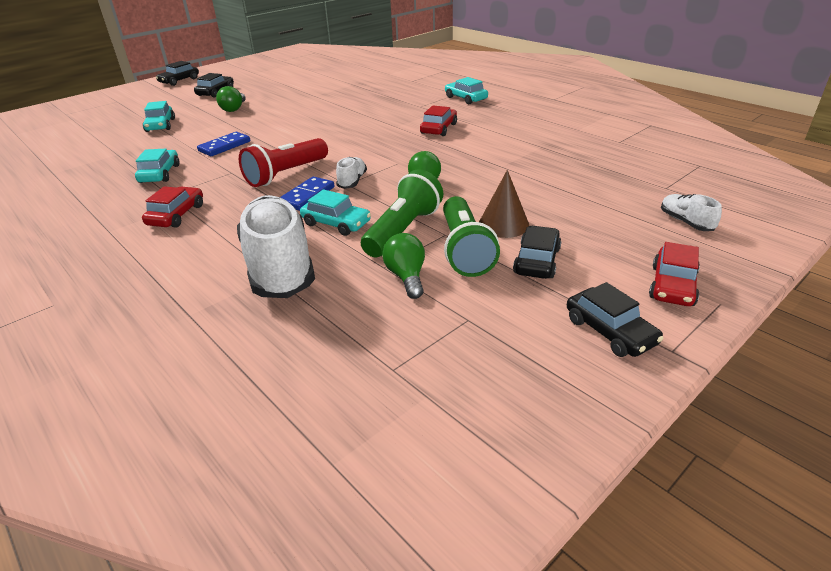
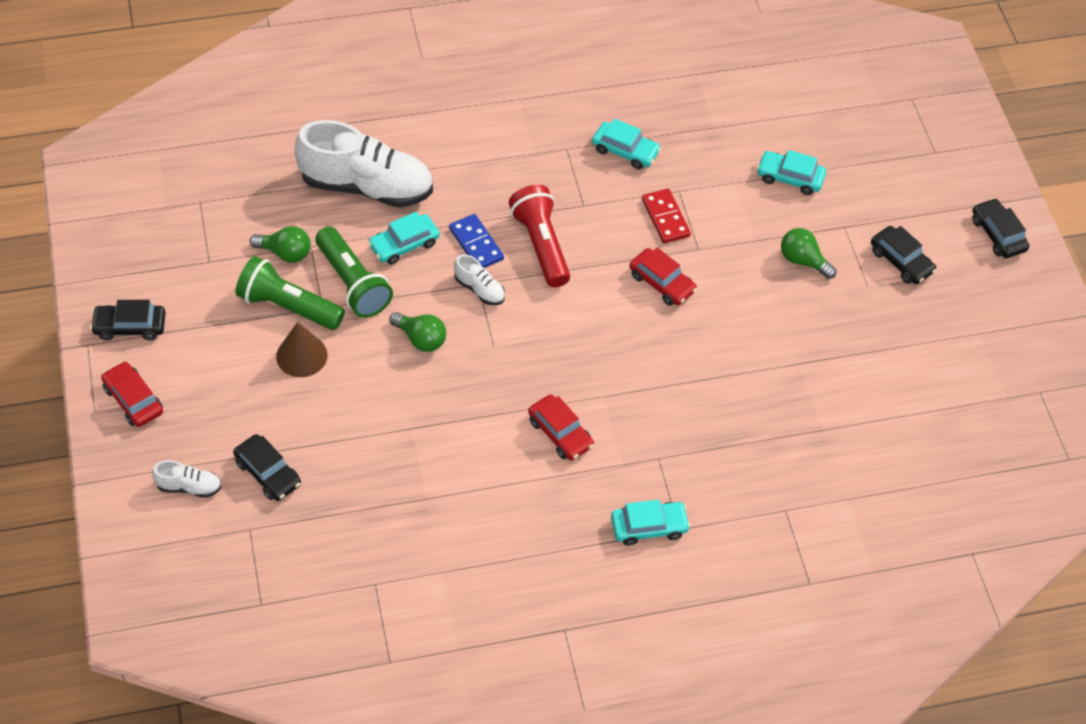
camera: 115 degrees right, 20 degrees up
(176, 215) = (514, 145): red car -> red car (662, 283)
(224, 146) = (665, 218): blue domino -> red domino
(537, 261) = (233, 342): black car -> black car (268, 473)

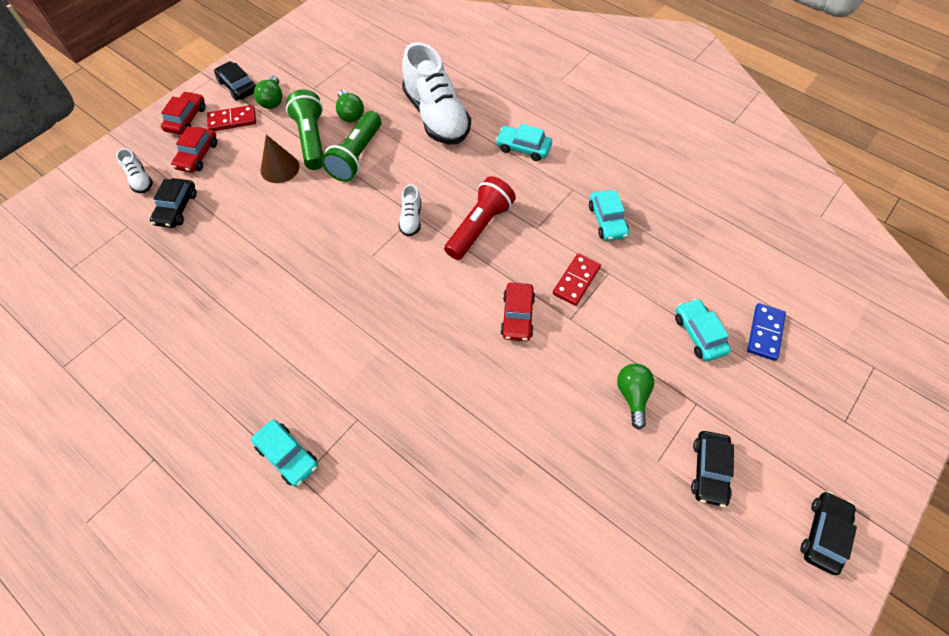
camera: 55 degrees right, 5 degrees up
(182, 359) = (232, 120): none -> red domino
(404, 244) = (410, 160): turquoise car -> turquoise car (523, 148)
(420, 339) = (343, 215): green light bulb -> green light bulb (272, 100)
(476, 244) = (446, 194): blue domino -> blue domino (764, 333)
(560, 433) = (329, 341): red car -> red car (197, 155)

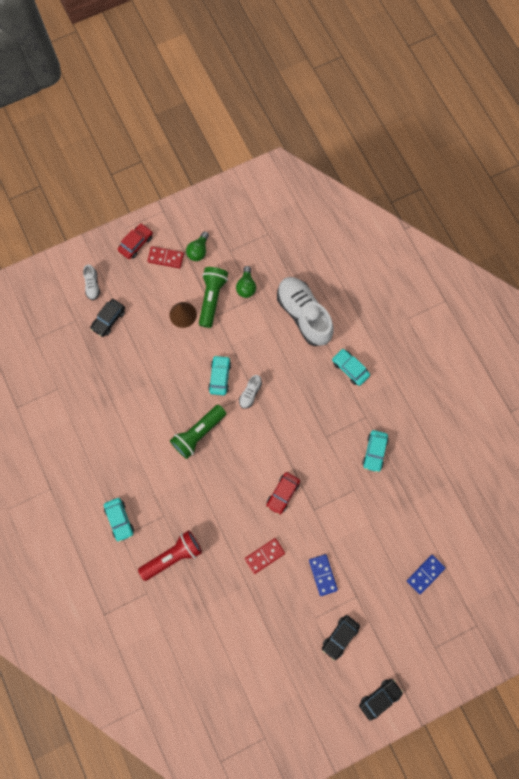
camera: 25 degrees right, 15 degrees up
(197, 155) = (134, 280): red car -> none
(238, 86) = (179, 227): black car -> none
(356, 156) = (236, 326): green flashlight -> green flashlight (198, 433)
(436, 117) = (304, 315): white shoe -> white shoe turned 150 degrees clockwise
(479, 227) = (290, 419): red flashlight -> red flashlight (173, 556)
(576, 280) = (331, 486): red domino -> red domino (264, 555)
(632, 395) = (322, 575): green light bulb -> blue domino
(699, 334) = (385, 556): turquoise car -> turquoise car (220, 377)

